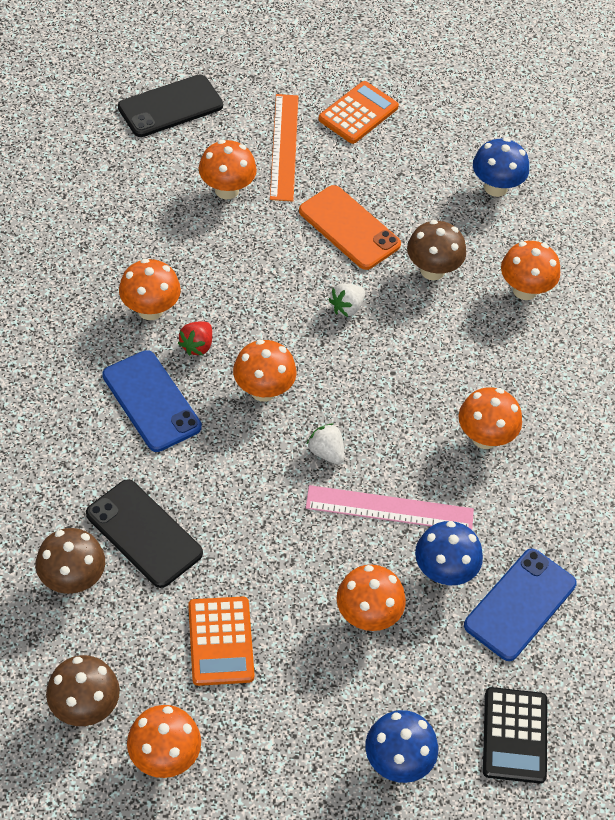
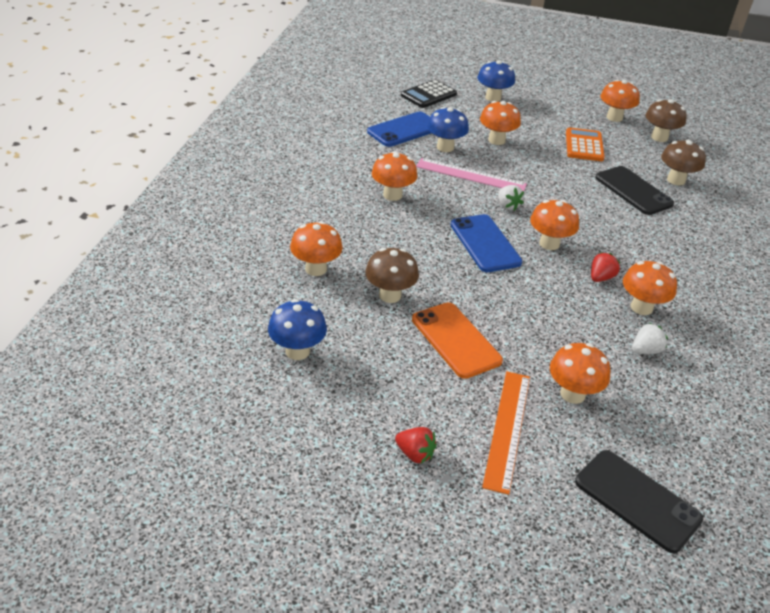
camera: 165 degrees left, 15 degrees down
(151, 401) = (634, 251): blue phone -> blue phone (485, 243)
(170, 106) = (637, 500): black phone -> black phone turned 60 degrees clockwise
(346, 307) = (473, 282): white strawberry -> white strawberry (645, 350)
(358, 113) = (415, 454): orange calculator -> red strawberry
(514, 735) = (428, 95): black calculator -> black calculator turned 150 degrees counterclockwise

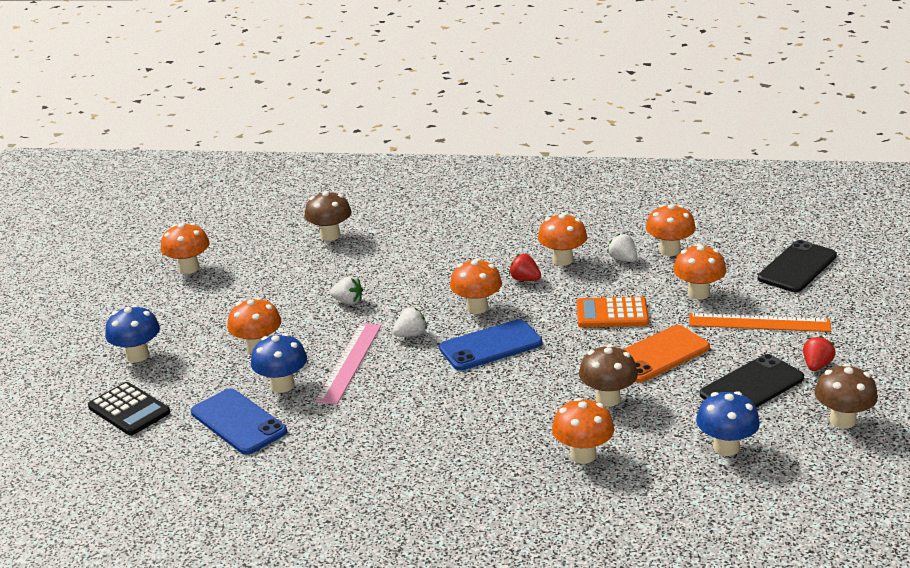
camera: 90 degrees left, 10 degrees down
(392, 195) = (409, 416): orange mushroom -> orange mushroom (669, 250)
(562, 181) = (348, 302): none -> white strawberry
(584, 145) = (262, 288): orange calculator -> orange calculator (612, 314)
(633, 191) = (358, 260): black phone -> black phone (752, 386)
(659, 137) = (236, 242): brown mushroom -> brown mushroom (842, 420)

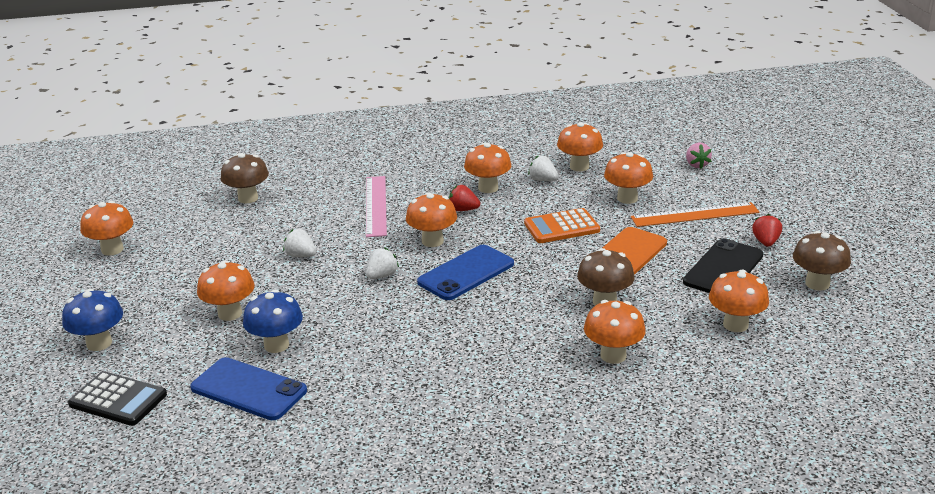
camera: 20 degrees left, 0 degrees up
(348, 302) = (301, 255): white strawberry -> white strawberry turned 150 degrees counterclockwise
(350, 362) = (335, 311): pink ruler -> pink ruler (376, 205)
(726, 447) = (735, 325): blue mushroom -> orange mushroom
(797, 267) = (696, 165): black phone -> pink strawberry

